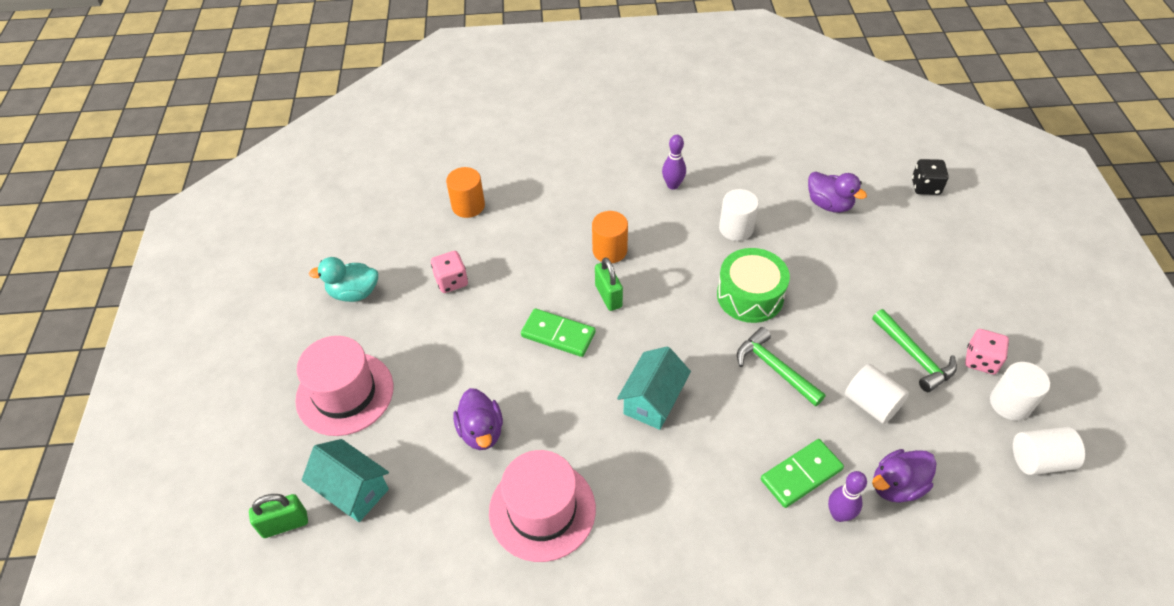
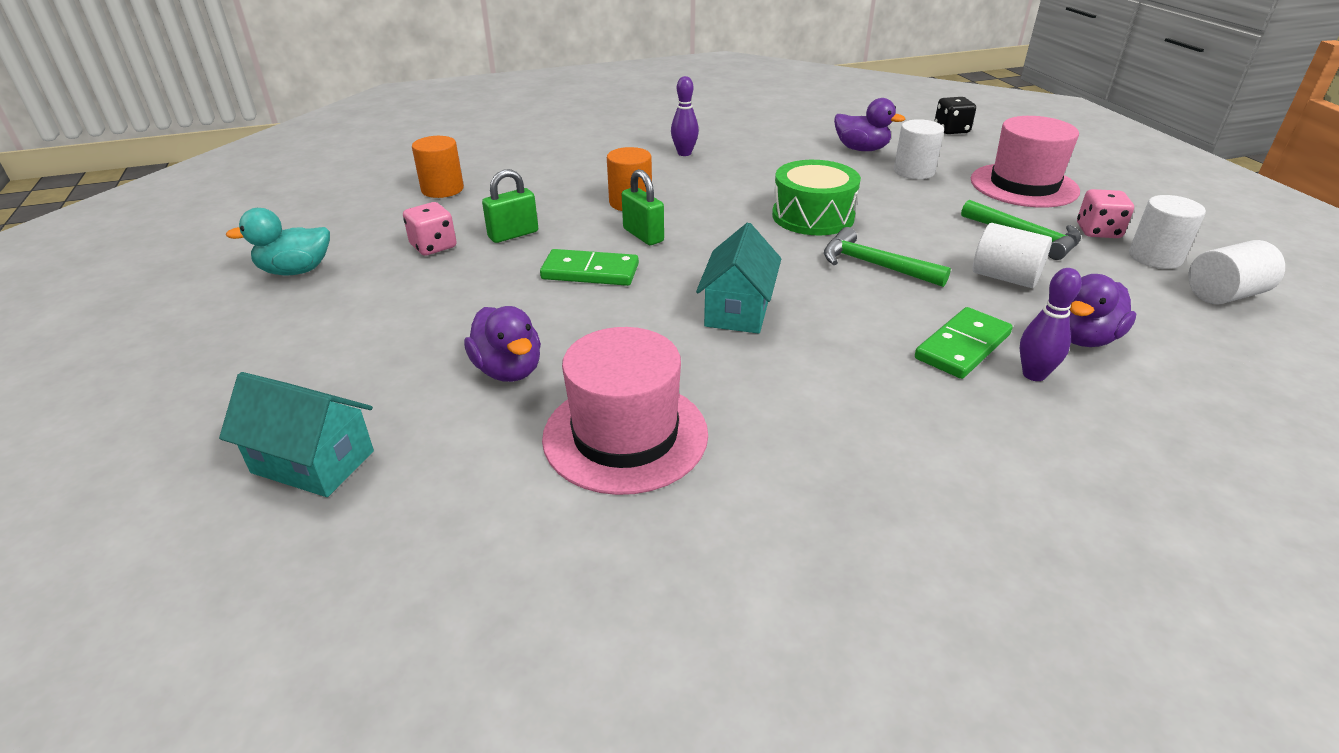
camera: 15 degrees left, 15 degrees down
(285, 524) = (191, 522): green padlock -> green padlock (513, 234)
(345, 393) = (290, 362): pink hat -> pink hat (1023, 185)
(736, 228) = (770, 173): white cylinder -> white cylinder (914, 171)

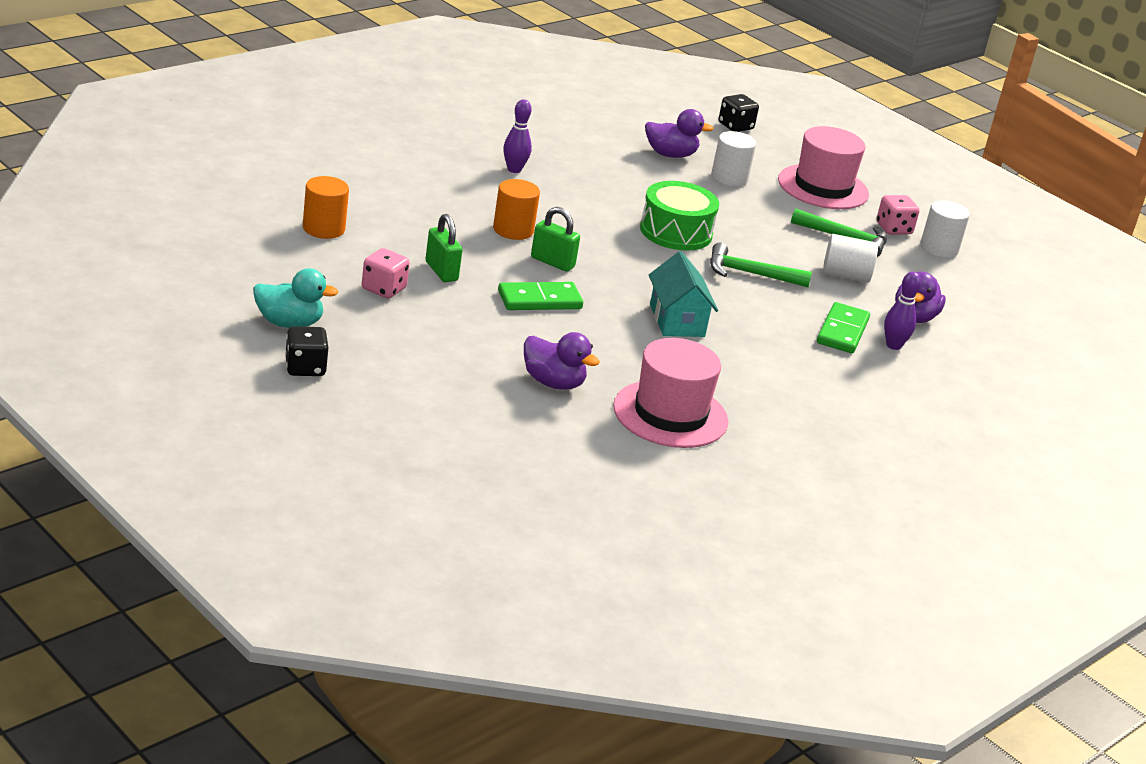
camera: 30 degrees left, 5 degrees down
(249, 319) = (305, 368): none -> black dice
(296, 271) = (289, 323): turquoise duck -> turquoise duck turned 135 degrees counterclockwise
(313, 462) = (485, 456): turquoise house -> none
(513, 234) = (441, 271): green padlock -> green padlock turned 60 degrees counterclockwise
(1224, 295) = (990, 275): white cylinder -> none

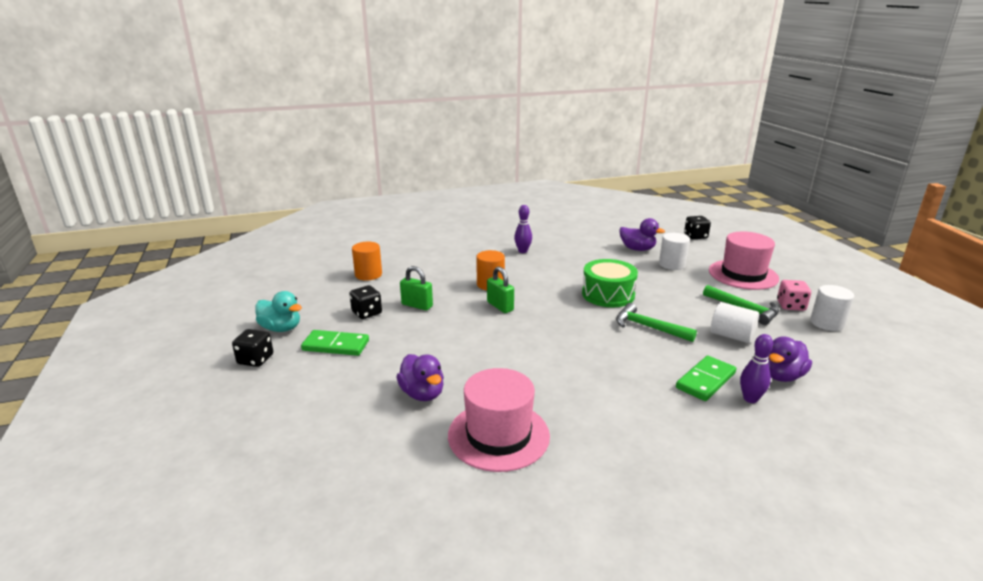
camera: 30 degrees right, 5 degrees down
(383, 289) = (367, 313): pink dice -> black dice
(441, 271) = (417, 305): green padlock -> green padlock turned 60 degrees counterclockwise
(539, 300) = (468, 330): green domino -> green domino (336, 345)
(677, 320) = (563, 356): turquoise house -> none

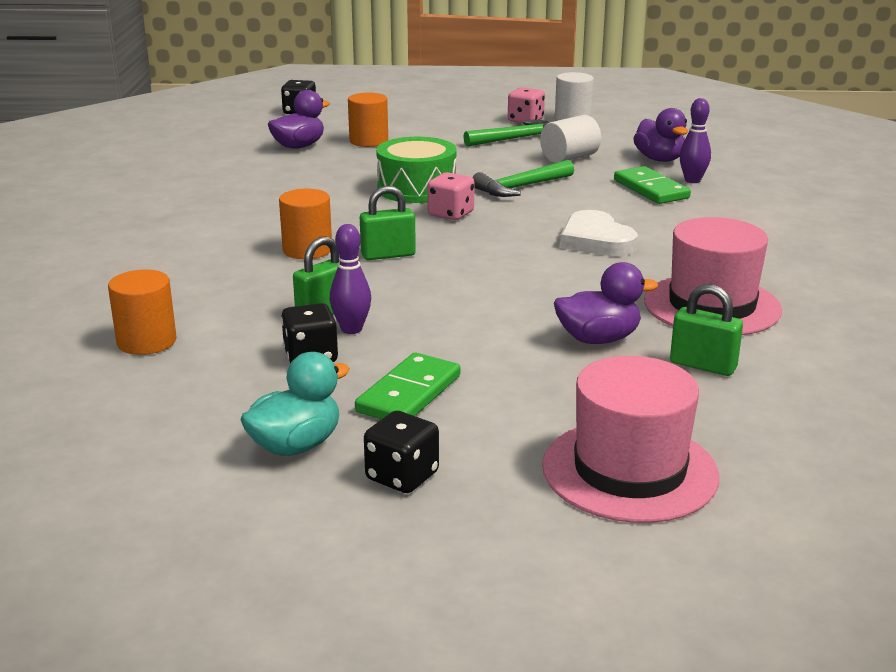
camera: 70 degrees left, 0 degrees up
(401, 441) = (703, 365): none -> green padlock
(522, 251) = (211, 210): purple bowling pin -> purple bowling pin (351, 329)
(577, 312) = (451, 214): none -> pink dice
(578, 371) = (596, 240): none -> white heart
(672, 265) = (368, 141): white cylinder -> orange cylinder
(743, 274) = (433, 119): pink hat -> pink hat (629, 470)

